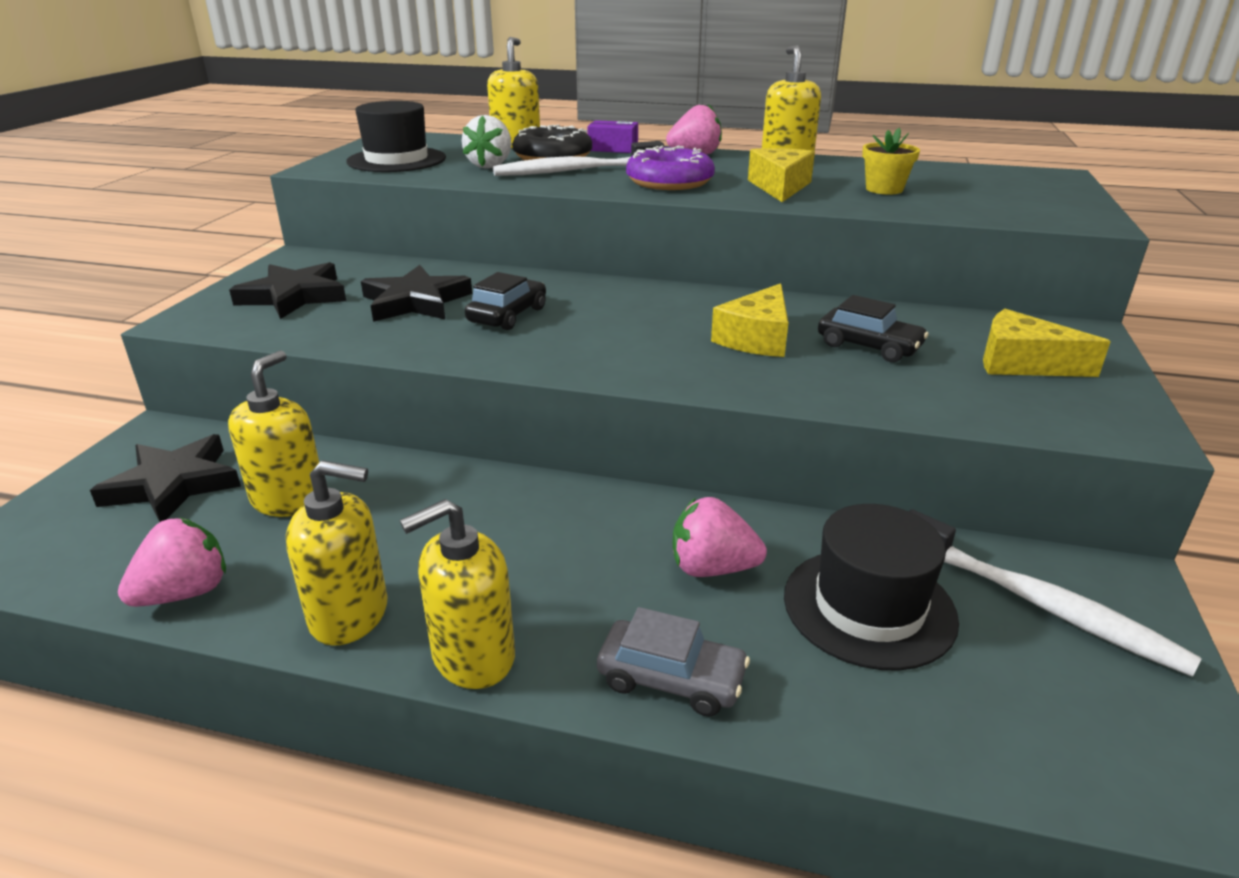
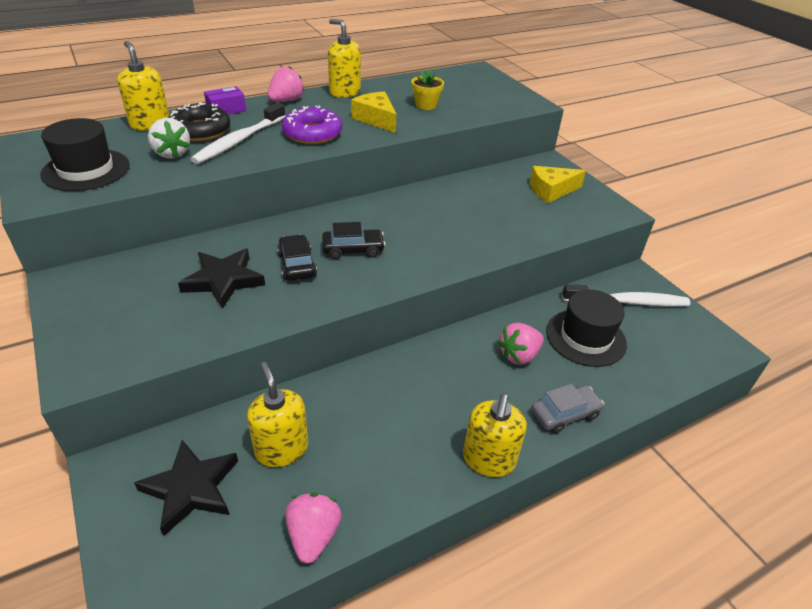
camera: 45 degrees left, 10 degrees up
(294, 296) = (127, 315): black star -> none
(350, 615) = (412, 482): yellow soap dispenser -> none
(756, 338) = (439, 223): yellow cheese -> none
(869, 346) = (489, 206): black car -> black car (353, 249)

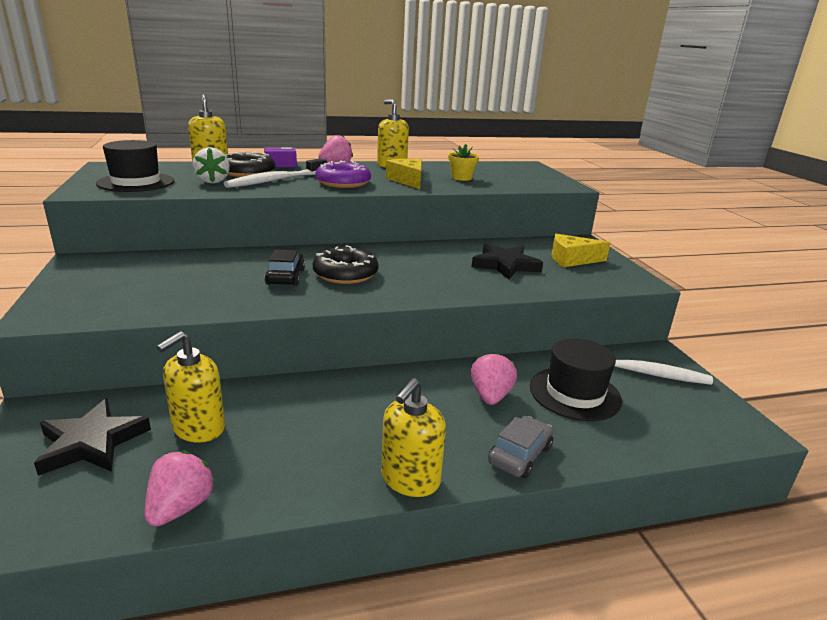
camera: 15 degrees right, 15 degrees down
(223, 280) = (212, 278): black star -> black star (505, 265)
(281, 449) = (198, 428): yellow soap dispenser -> yellow soap dispenser turned 135 degrees counterclockwise
(353, 249) = (345, 274): black car -> black donut
(519, 355) = (490, 396): pink strawberry -> pink strawberry turned 120 degrees clockwise
(564, 414) = (520, 455): grey car -> grey car turned 45 degrees counterclockwise

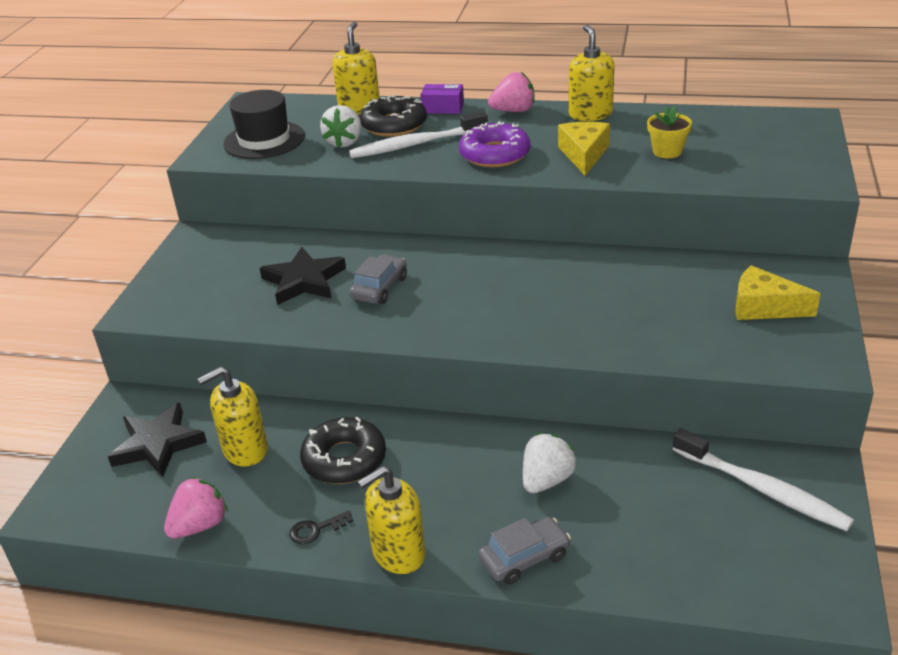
camera: 30 degrees right, 10 degrees up
(285, 277) = (379, 288): black car -> grey car
(315, 479) = (316, 529): none -> black key
(345, 274) = (447, 292): black donut -> black donut (344, 459)
(490, 396) = (546, 480): pink strawberry -> white strawberry
(505, 265) = (657, 305): black star -> black star (304, 281)
(575, 393) = (650, 500): black hat -> none

